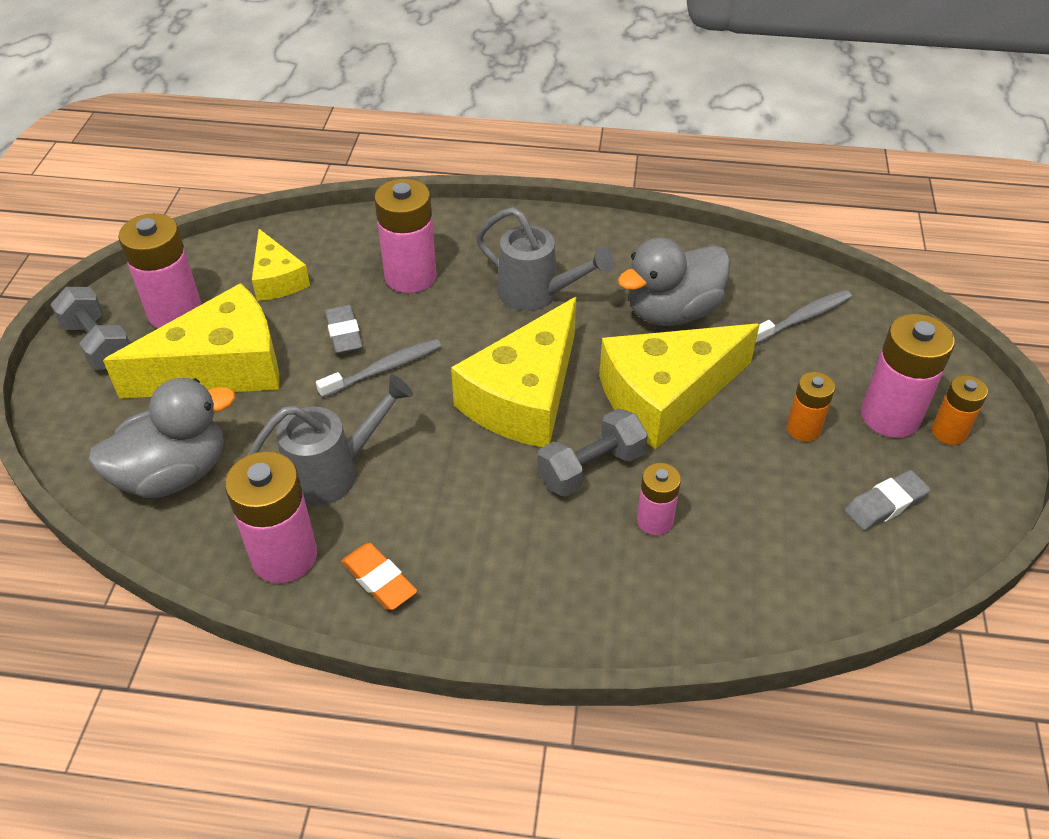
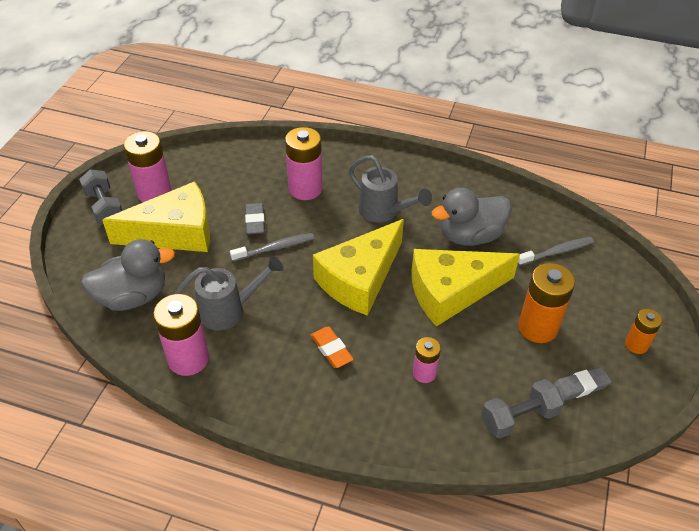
camera: 10 degrees right, 0 degrees up
(277, 279) = (221, 179): yellow cheese -> none
(379, 580) = (242, 383): orange eraser -> orange eraser (331, 349)
(591, 468) = (391, 332): grey dumbbell -> grey dumbbell (519, 418)
(803, 429) = (537, 327): orange battery -> orange battery, size x1.75
(890, 416) = (599, 327): pink battery -> none

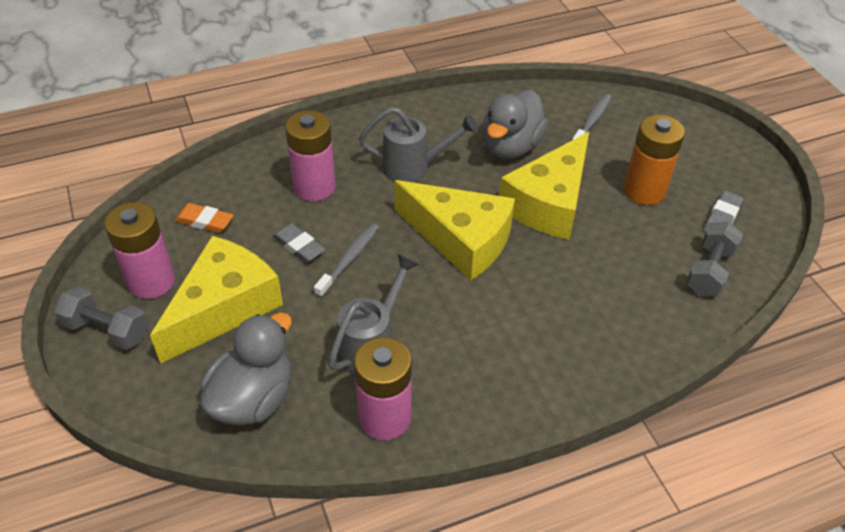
camera: 40 degrees left, 0 degrees up
(331, 349) = (507, 317): orange eraser -> orange eraser (205, 221)
(359, 279) = (460, 239): yellow cheese -> yellow cheese turned 60 degrees counterclockwise
(424, 373) = (603, 284): pink battery -> none
(636, 344) = (723, 160): orange battery -> none

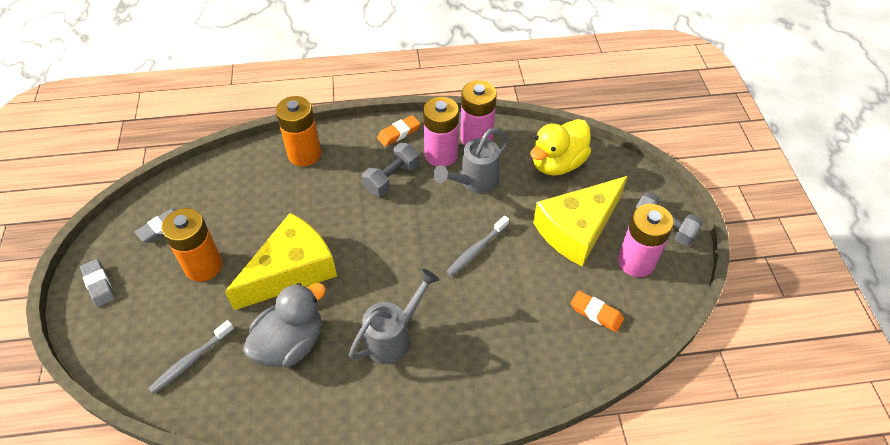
camera: 165 degrees left, 5 degrees up
(253, 399) = (557, 163): grey duck -> yellow duck
(299, 246) = (515, 271): grey eraser -> grey eraser (99, 285)
(314, 187) = (493, 332): pink battery -> pink battery (441, 155)
(414, 167) = (394, 337): grey watering can -> grey watering can turned 120 degrees clockwise
(460, 239) = (382, 250): yellow cheese -> none
(508, 402) = (398, 133): none -> orange eraser
(624, 339) = (304, 154): none -> orange battery
(709, 271) = (211, 187): grey dumbbell -> grey dumbbell (392, 178)

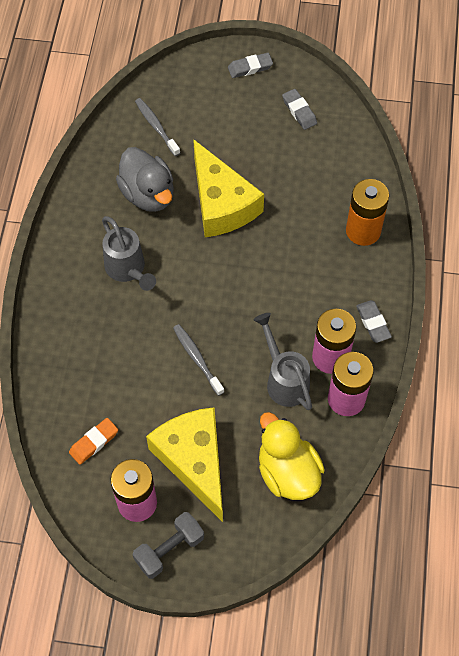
camera: 105 degrees right, 10 degrees up
(203, 266) = (247, 139): orange battery -> none
(392, 178) = (309, 303): grey dumbbell -> none
(398, 133) = (373, 323): orange eraser -> grey eraser

